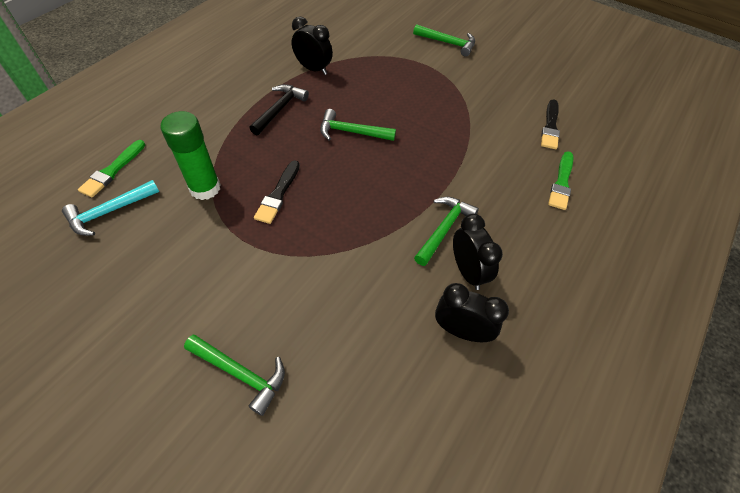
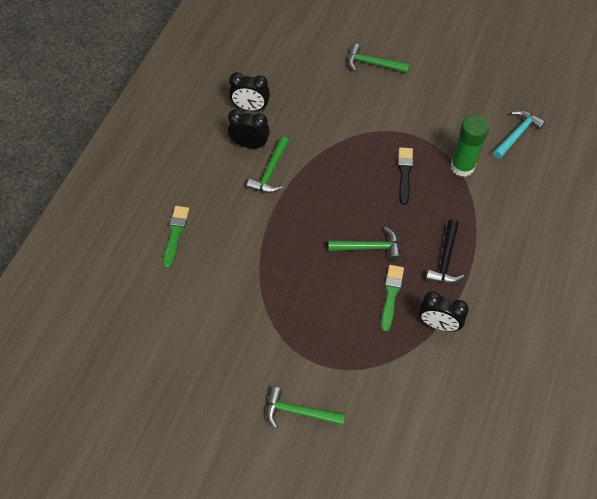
camera: 170 degrees right, 5 degrees up
(112, 170) = (542, 166): green brush -> green brush (391, 295)
(467, 271) = (249, 144): black clock -> black clock turned 135 degrees clockwise
(550, 127) = (180, 298): black brush -> none

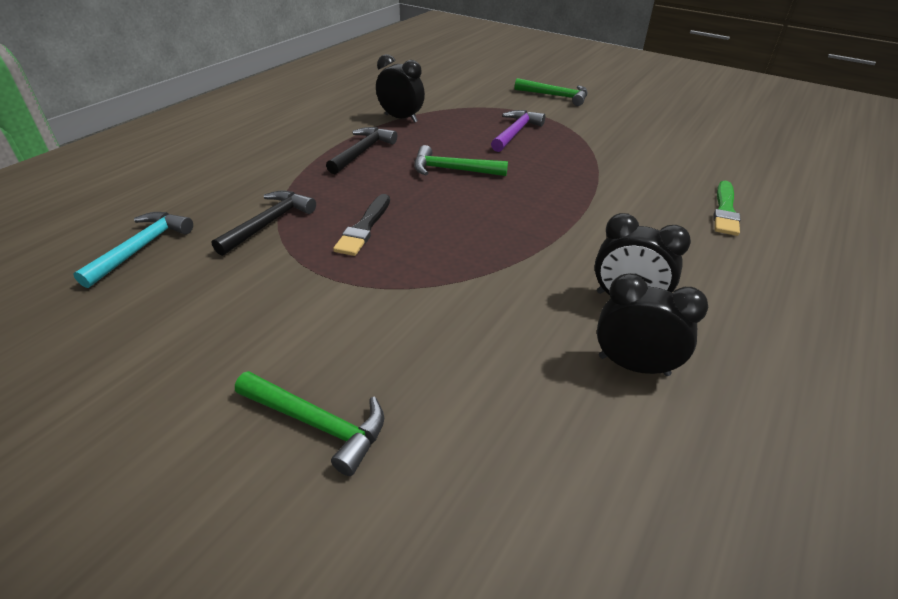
camera: 170 degrees left, 20 degrees down
(270, 172) = (585, 257): green hammer -> none
(330, 318) = (515, 133): none -> purple hammer
(391, 295) = (441, 138): green brush -> none
(462, 166) = (269, 223): green glue stick -> black hammer
(517, 134) = (141, 248): turquoise hammer -> turquoise hammer turned 150 degrees clockwise

